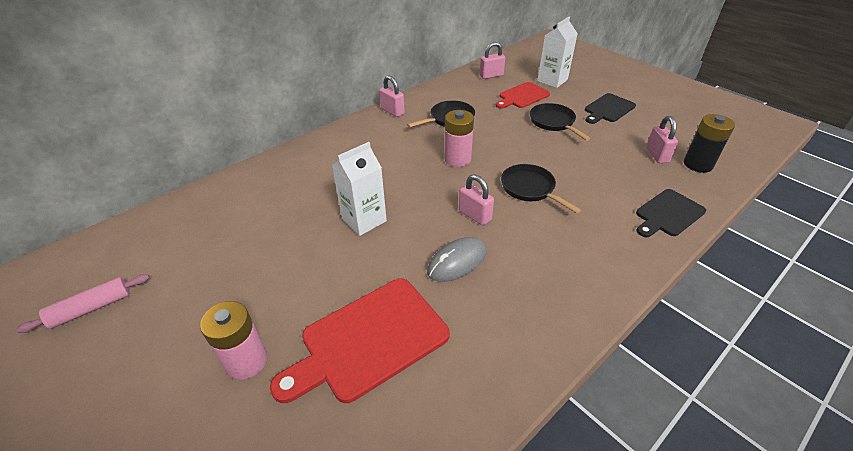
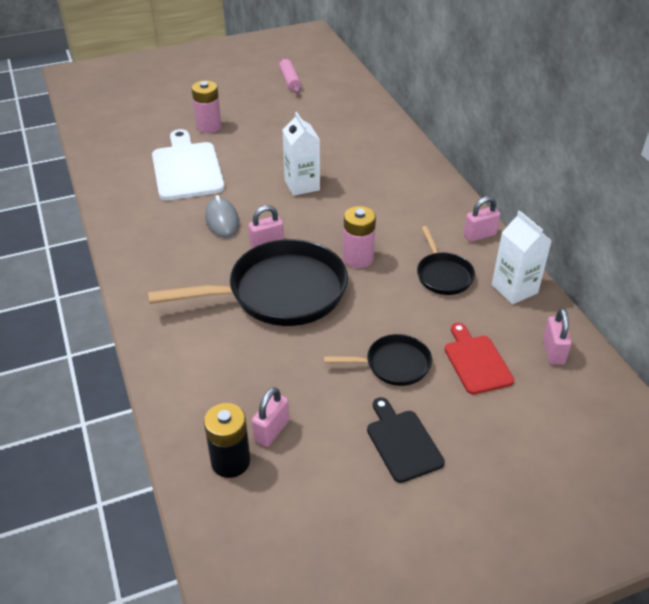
camera: 110 degrees right, 0 degrees up
(369, 340) = (186, 168): red cutting board -> white cutting board
(530, 189) = (280, 292): black pan -> black pan, size x1.99
(552, 80) = (516, 418): white carton -> white carton (514, 289)
(657, 155) = (271, 431): pink padlock -> pink padlock turned 75 degrees counterclockwise
(668, 214) = (177, 377): black cutting board -> none

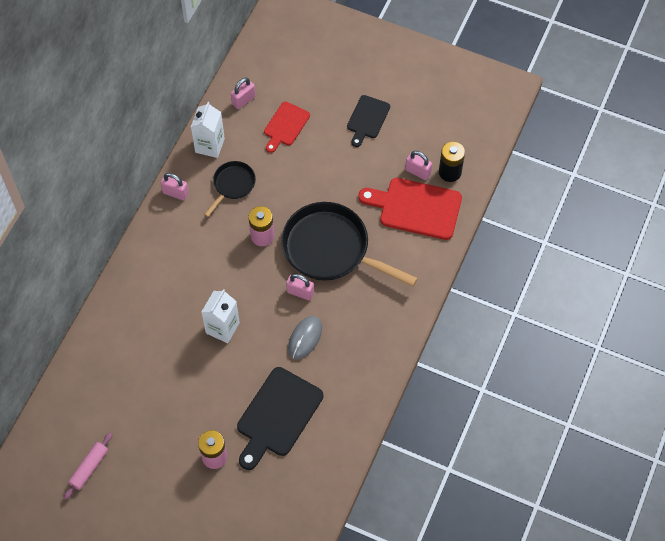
camera: 135 degrees left, 20 degrees up
(186, 168) = (278, 415): white cutting board -> black cutting board
(231, 390) = (416, 208): none -> red cutting board
(271, 431) = (418, 171): pink padlock -> pink padlock turned 45 degrees clockwise
(393, 364) = (325, 157): black pan -> none

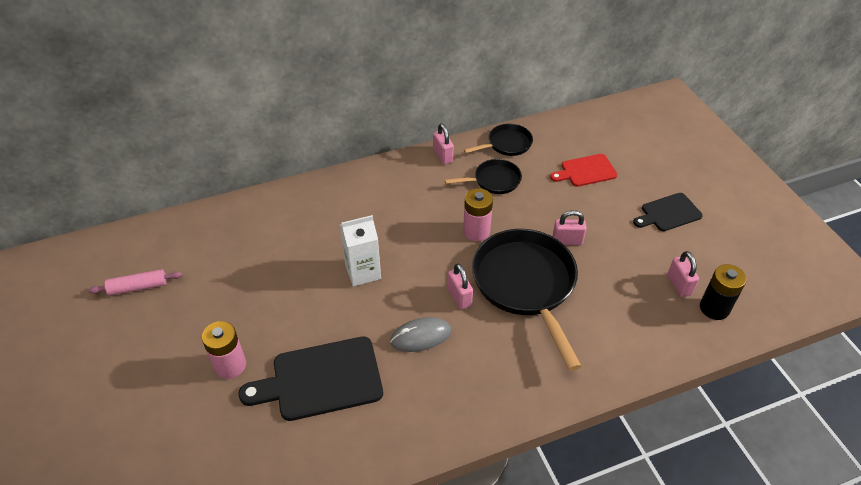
camera: 45 degrees right, 15 degrees down
(210, 145) = (507, 144): white carton -> black pan
(243, 100) = (569, 134): pink padlock -> pink padlock (567, 241)
(416, 208) = (646, 312): red cutting board -> none

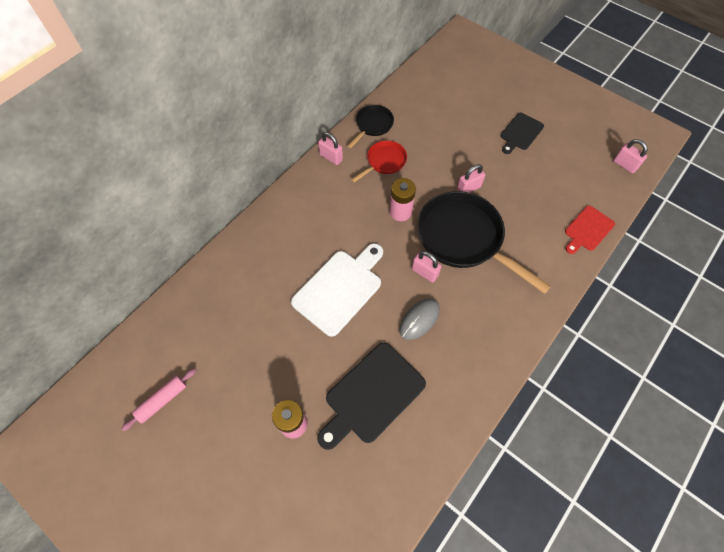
camera: 30 degrees left, 15 degrees up
(363, 272) = (339, 289): white carton -> white cutting board
(494, 180) = (384, 162): black pan -> red pan
(586, 171) = (444, 123): red cutting board -> red cutting board (588, 230)
(679, 285) = (561, 187): pink padlock -> pink padlock (624, 165)
(714, 308) = (593, 194): black battery -> none

